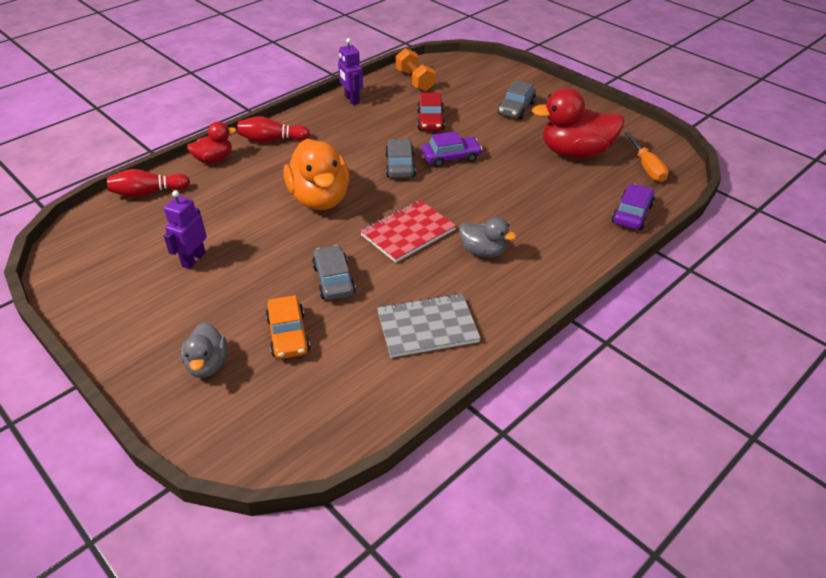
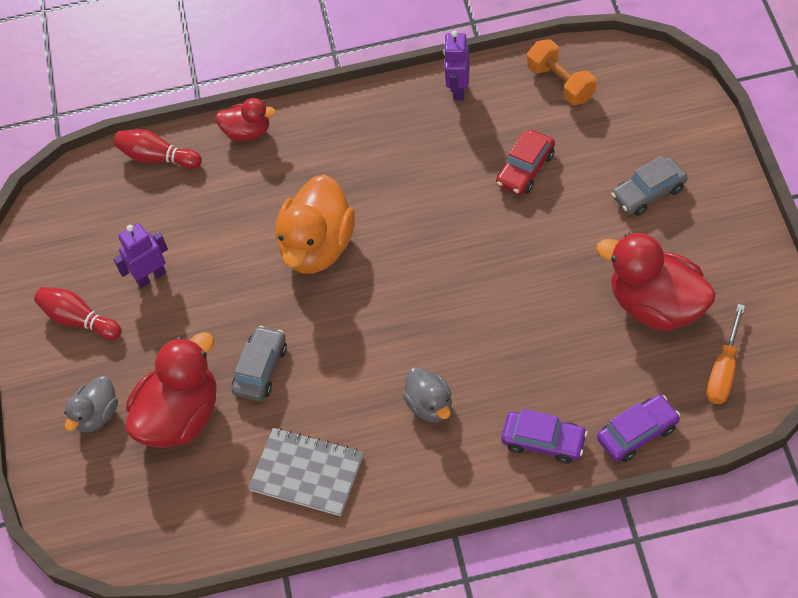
camera: 40 degrees right, 15 degrees up
(271, 140) = (325, 125): red bowling pin -> red bowling pin (79, 320)
(288, 335) = (180, 416): orange car -> red duck
(400, 166) = (436, 232): grey car -> none
(408, 232) = (374, 340): red notebook -> none
(415, 80) = (561, 83): orange dumbbell -> orange dumbbell turned 45 degrees counterclockwise
(451, 157) = (502, 245): purple car -> purple car (544, 441)

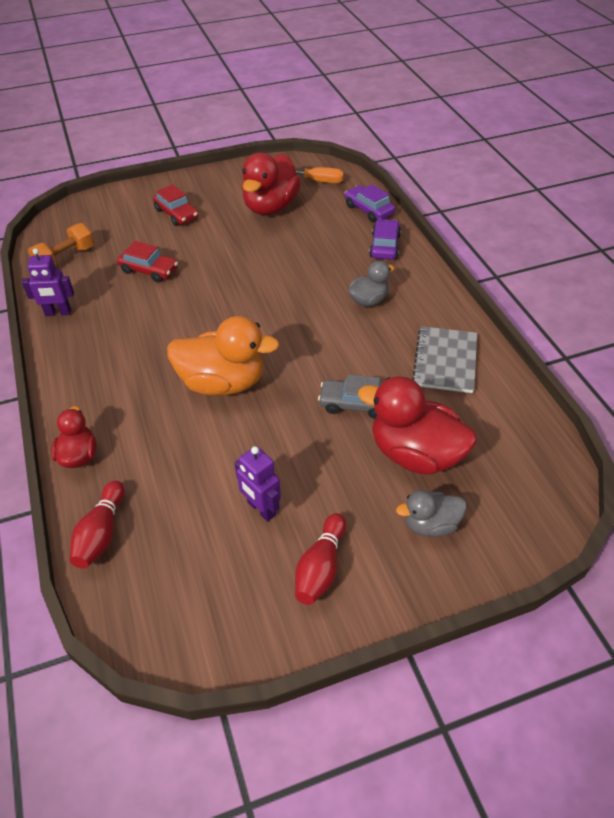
camera: 105 degrees left, 10 degrees down
(97, 415) = (430, 525): grey duck -> grey duck turned 150 degrees clockwise
(648, 192) = (176, 214): grey car -> red car

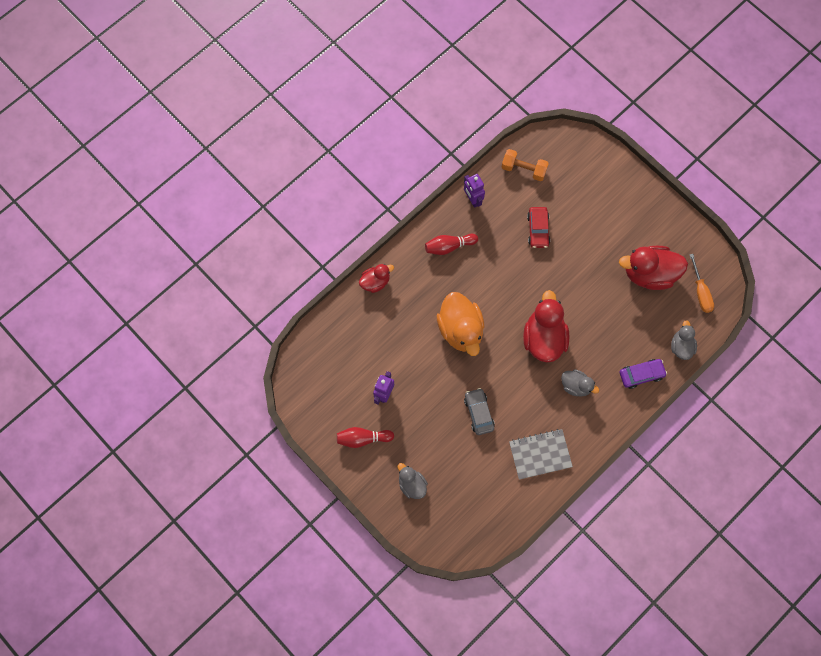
camera: 65 degrees right, 25 degrees up
(101, 533) = (336, 323): red bowling pin -> red bowling pin (449, 246)
(176, 214) = (607, 212): red car -> none
(368, 210) = (681, 346): purple car -> grey duck
(415, 454) = (456, 461): red duck -> red duck (543, 338)

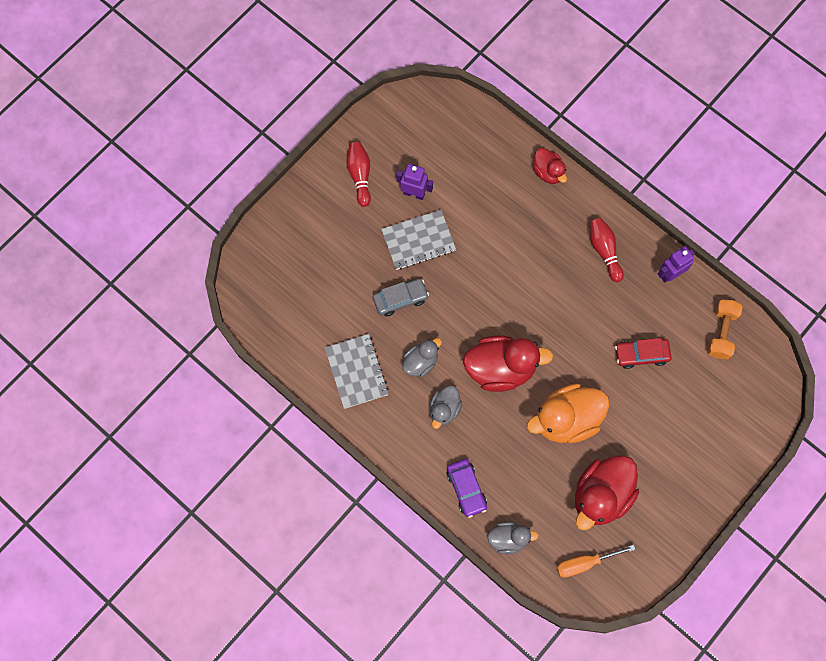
camera: 85 degrees right, 0 degrees up
(412, 484) = (311, 232): grey duck -> grey duck (420, 362)
(427, 393) = (418, 241): none -> grey notebook
(460, 330) = (500, 272): orange duck -> orange duck (566, 420)
(649, 274) = (601, 496): red duck -> red duck turned 135 degrees counterclockwise

